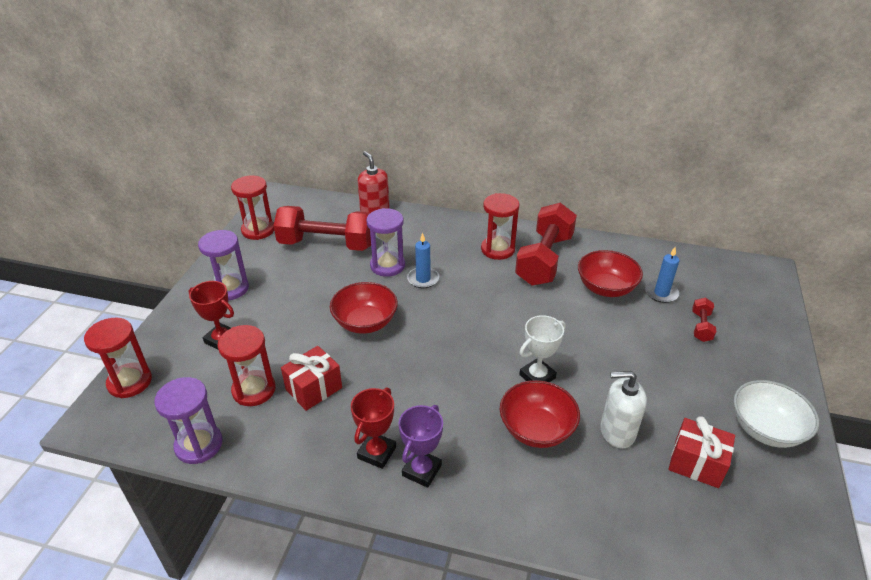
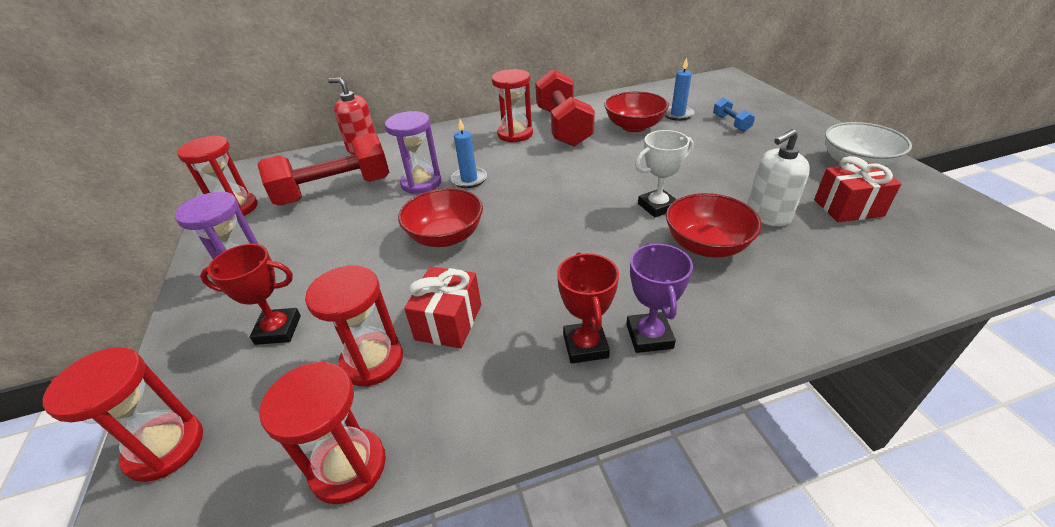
camera: 30 degrees left, 0 degrees up
(199, 445) = (348, 467): purple hourglass -> red hourglass
(537, 376) = (657, 206): white trophy -> white trophy turned 45 degrees clockwise
(701, 327) = (731, 123): red dumbbell -> blue dumbbell

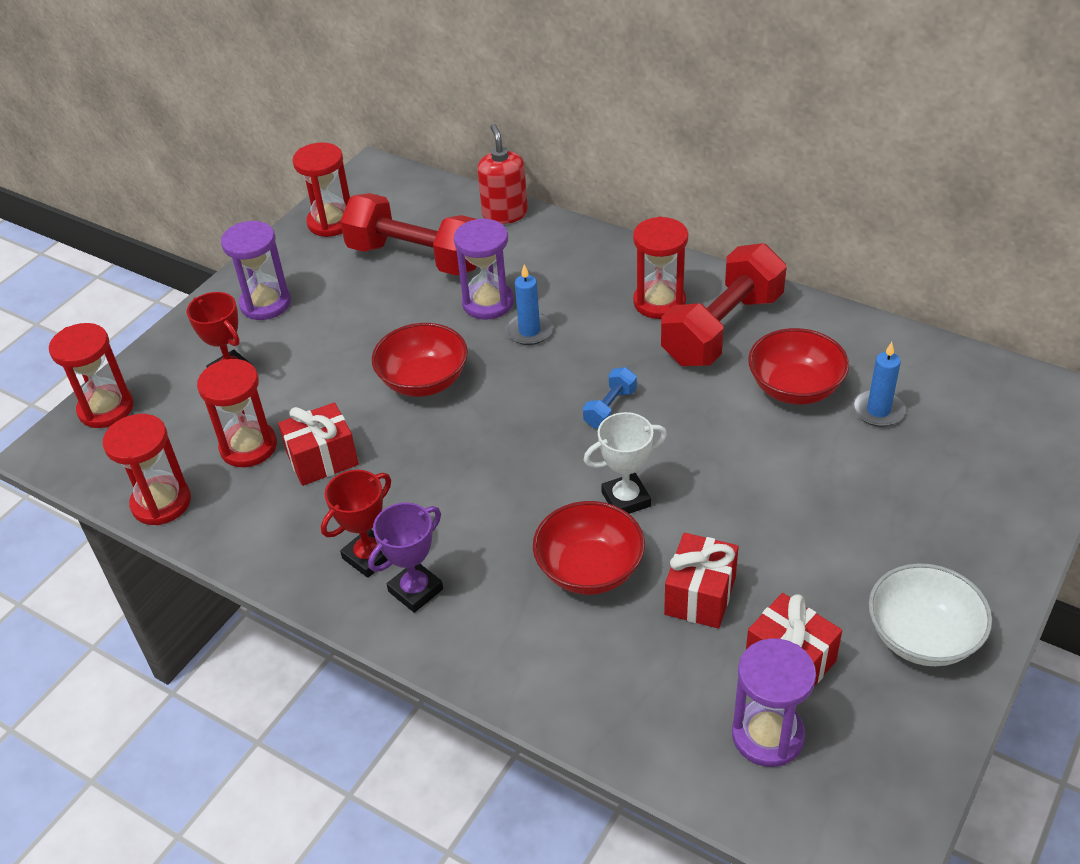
camera: 50 degrees right, 5 degrees up
(657, 206) = (626, 499): white trophy -> white trophy turned 45 degrees counterclockwise
(731, 123) = (912, 472): blue dumbbell -> blue dumbbell (610, 408)
(767, 215) = (700, 595): white soap dispenser -> red gift
(911, 240) = (767, 735): none -> purple hourglass

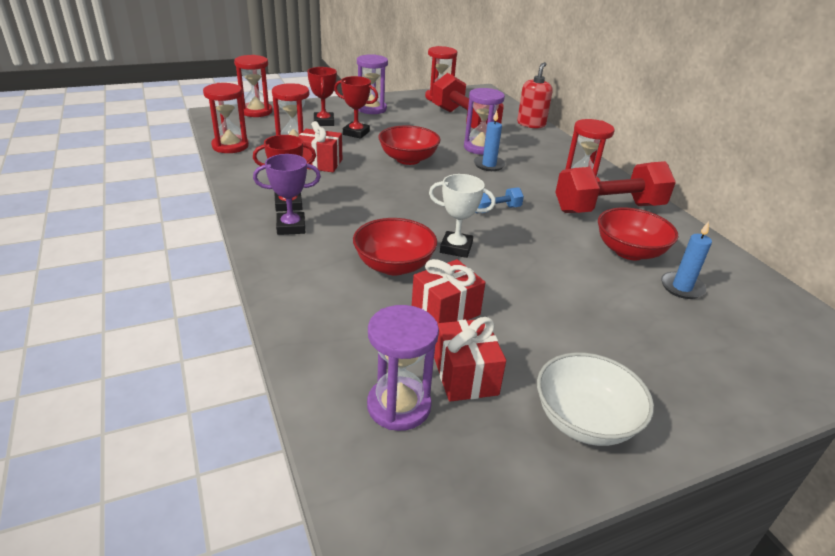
camera: 30 degrees right, 10 degrees down
(301, 369) = (356, 133): none -> red trophy

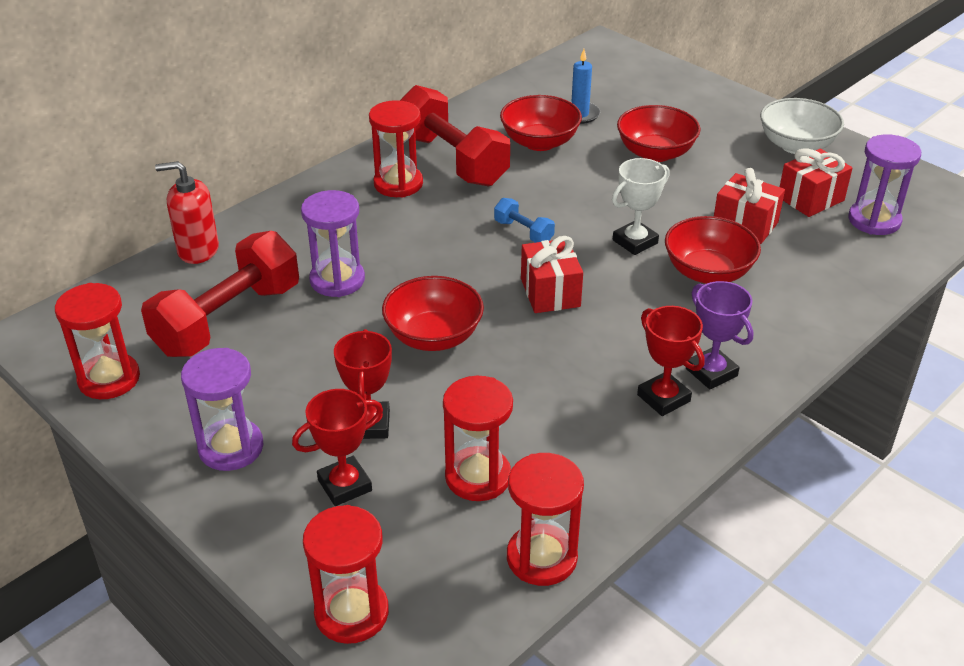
camera: 110 degrees left, 5 degrees up
(320, 163) = (520, 419): red gift -> red gift (550, 292)
(456, 248) = (635, 242): white trophy -> white trophy turned 60 degrees clockwise
(489, 165) = (395, 260): blue candle -> none
(594, 306) = (655, 153): none -> red bowl

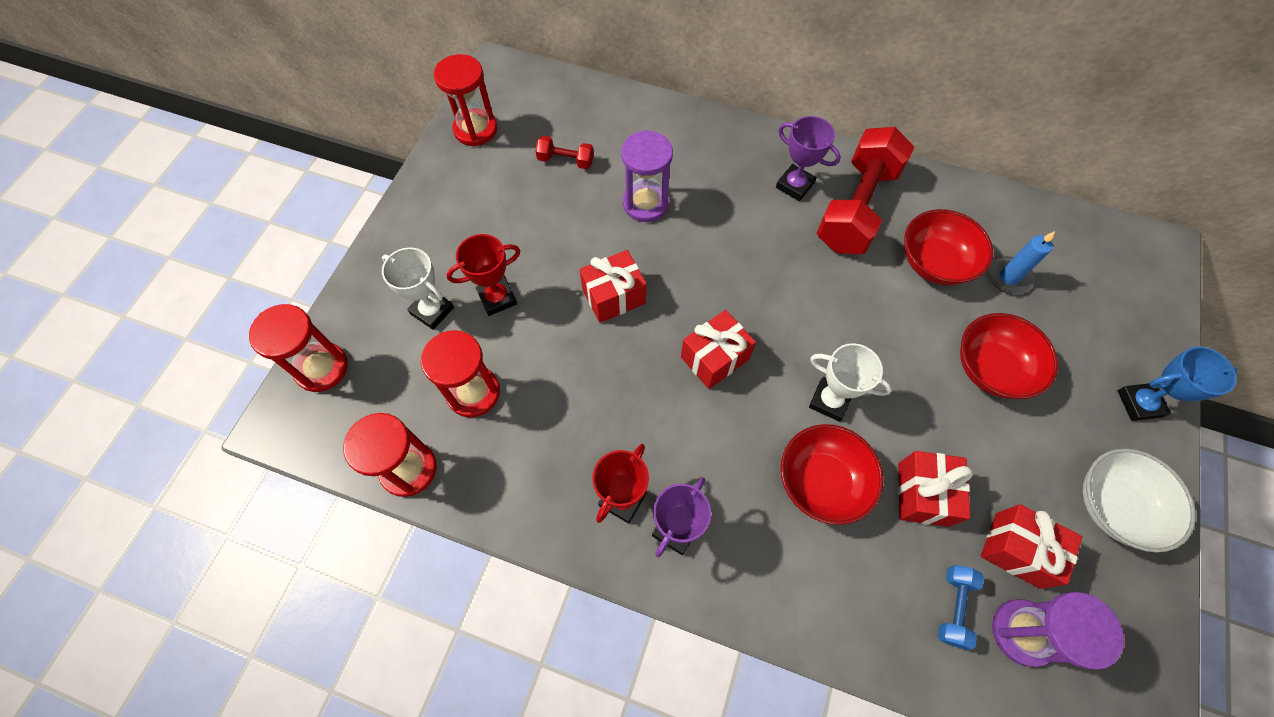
camera: 65 degrees right, 25 degrees up
(198, 250) = (631, 104): red soap dispenser -> none
(228, 319) = (566, 160): red dumbbell -> red dumbbell, size x0.44
(231, 447) = (441, 228): purple hourglass -> none
(345, 485) = (432, 311): red trophy -> white trophy
(398, 184) = (794, 185): red hourglass -> purple trophy
(433, 336) = (614, 296): red bowl -> red gift
(523, 232) = (787, 304): blue dumbbell -> blue dumbbell (953, 607)
(723, 104) = (1139, 403): none -> blue trophy

